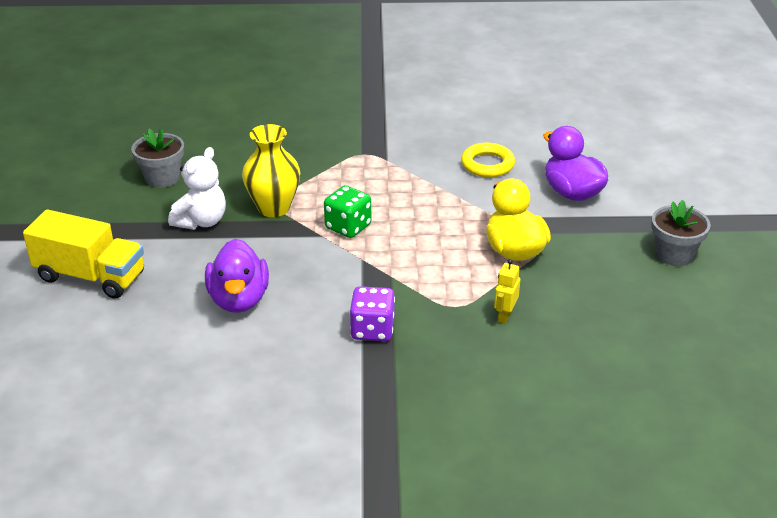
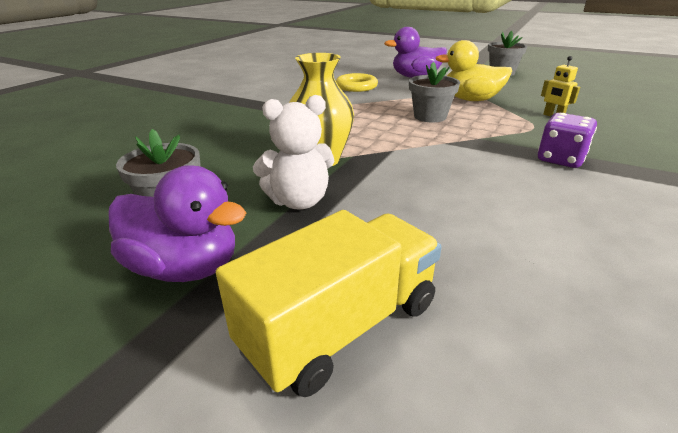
camera: 60 degrees left, 5 degrees down
(201, 221) = (299, 201): white teddy bear -> white teddy bear turned 105 degrees clockwise
(239, 299) = (479, 211): purple duck -> purple duck (185, 267)
(348, 227) = (389, 138): green dice -> none
(427, 236) = (430, 116): none -> grey flower pot

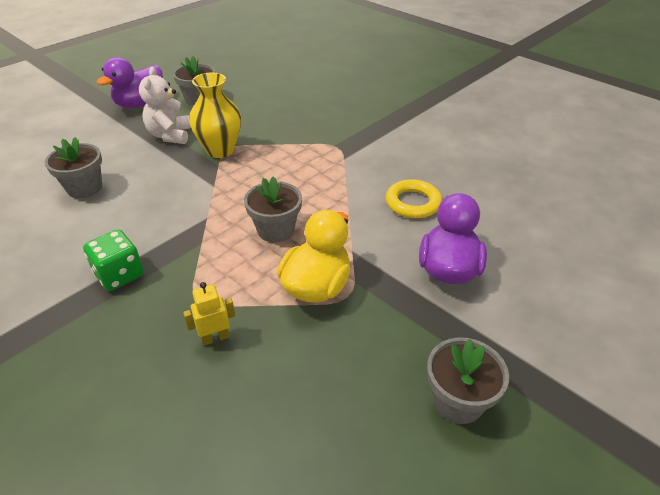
camera: 105 degrees right, 10 degrees up
(341, 326) = (67, 134): yellow truck -> none
(474, 228) = (84, 188): none -> grey flower pot
(560, 159) = (119, 275): purple dice -> green dice

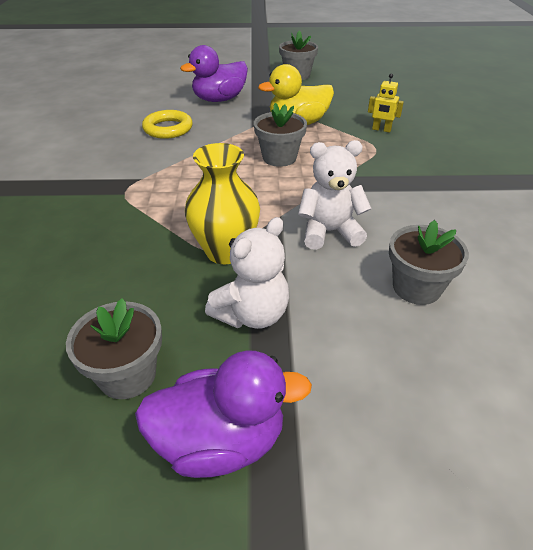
camera: 135 degrees left, 0 degrees up
(119, 275) = (422, 184): green dice -> none
(167, 192) = (329, 232): none -> white teddy bear

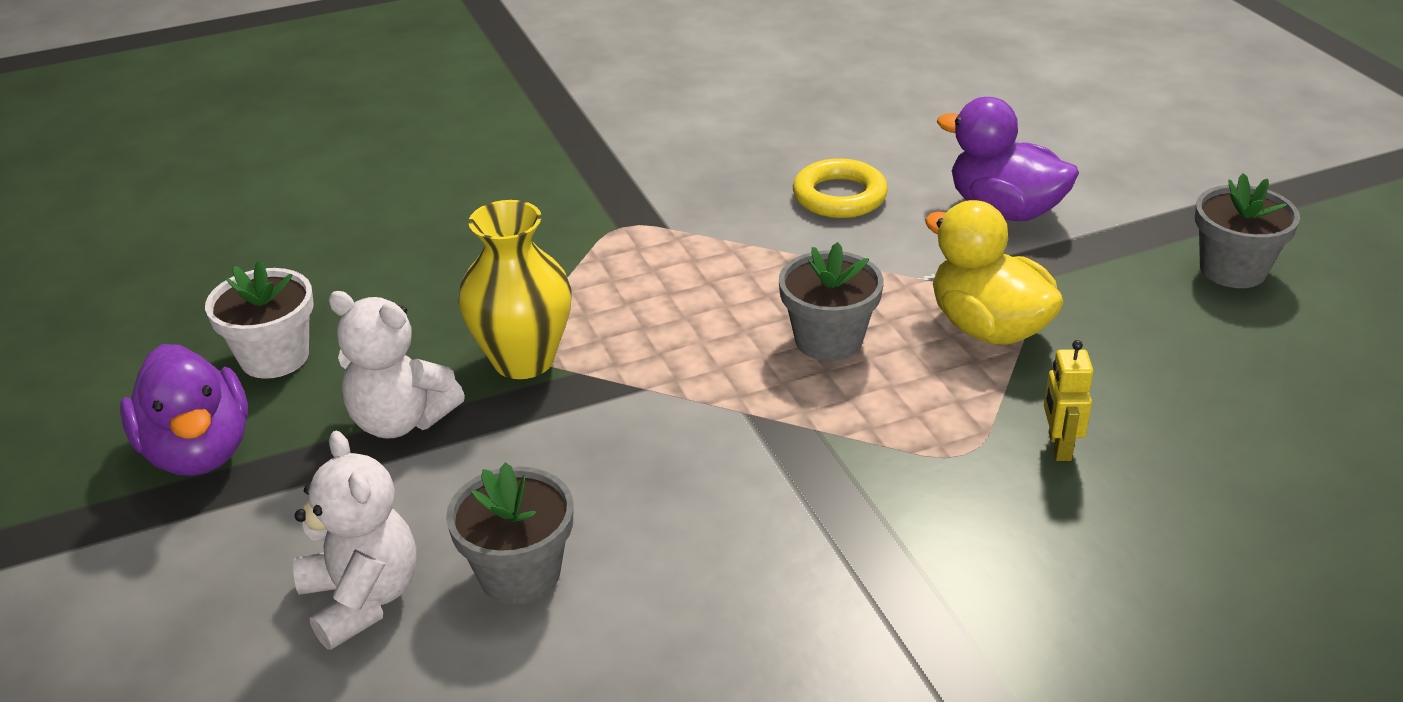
camera: 70 degrees right, 5 degrees down
(127, 375) = (274, 357): grey flower pot -> white flower pot
(329, 232) = (624, 450): white teddy bear -> white teddy bear (362, 598)

